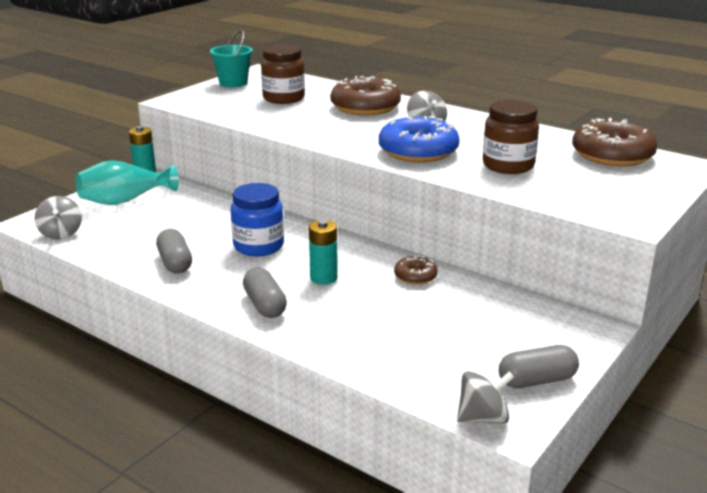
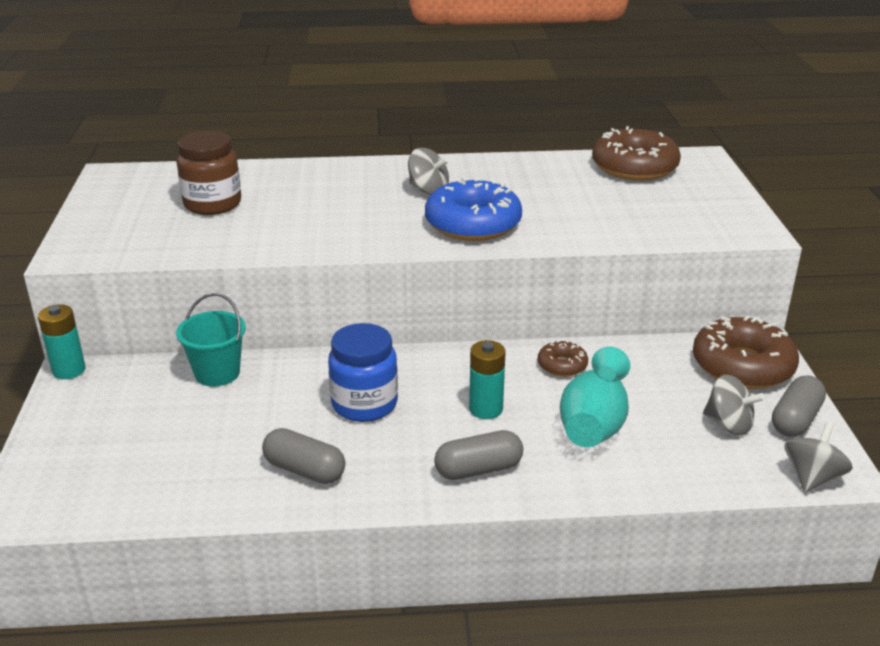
camera: 40 degrees left, 5 degrees up
(61, 233) = (91, 505): grey spinning top -> grey spinning top (728, 424)
(125, 200) = (104, 419): turquoise vase -> turquoise vase (594, 423)
(233, 83) = (108, 202): turquoise bucket -> turquoise bucket (217, 373)
(265, 305) = (478, 469): grey capsule -> grey capsule turned 45 degrees counterclockwise
(365, 107) = (326, 186): brown donut -> brown donut (742, 366)
(508, 166) = (576, 210): brown jar -> none

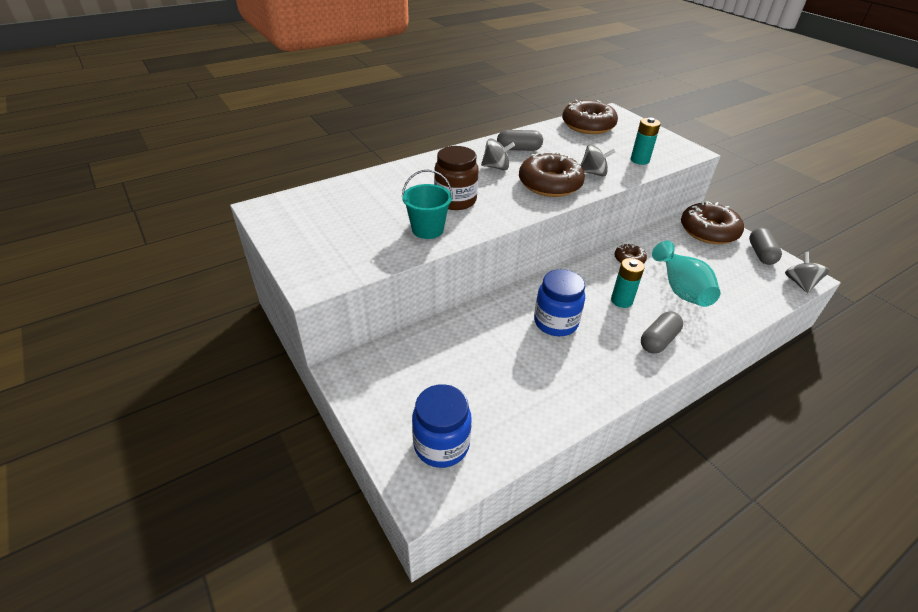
camera: 30 degrees left, 10 degrees up
(69, 370) = (339, 370): turquoise battery -> turquoise battery (639, 160)
(87, 476) = (441, 445): none -> blue jar
(212, 204) = (370, 213): brown jar -> brown jar (455, 200)
(217, 373) = (445, 334): turquoise bucket -> turquoise bucket (427, 229)
(304, 470) = (570, 380): grey capsule -> grey capsule (519, 149)
(473, 224) = (550, 184): blue donut -> brown donut
(728, 424) = (737, 267): grey spinning top -> grey spinning top (593, 173)

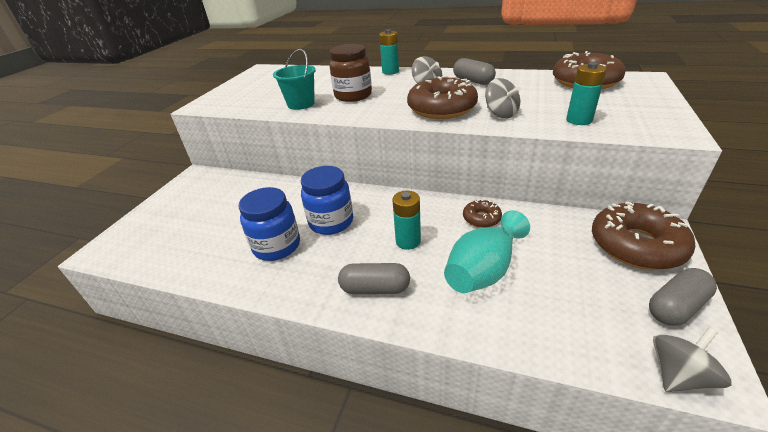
camera: 55 degrees right, 5 degrees down
(430, 162) = (390, 72): none -> turquoise battery
(441, 445) = (150, 237): blue jar -> blue jar (277, 246)

